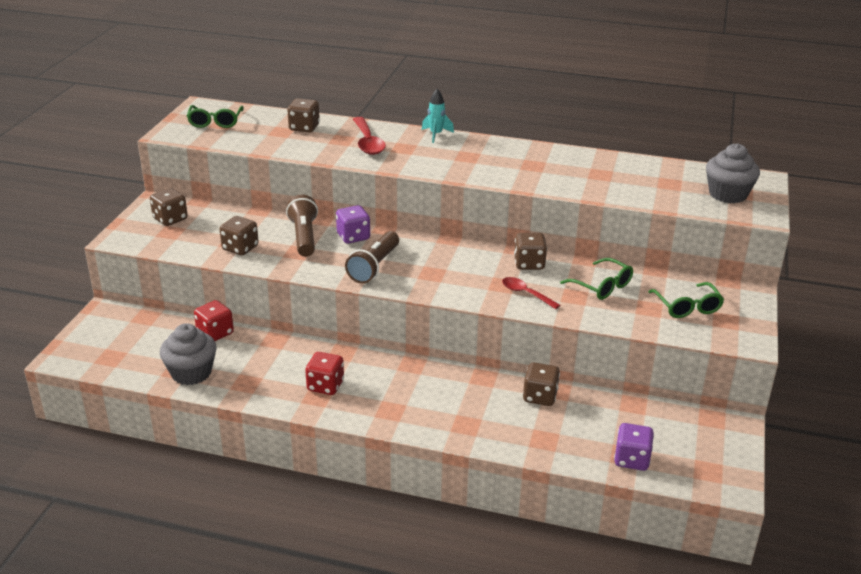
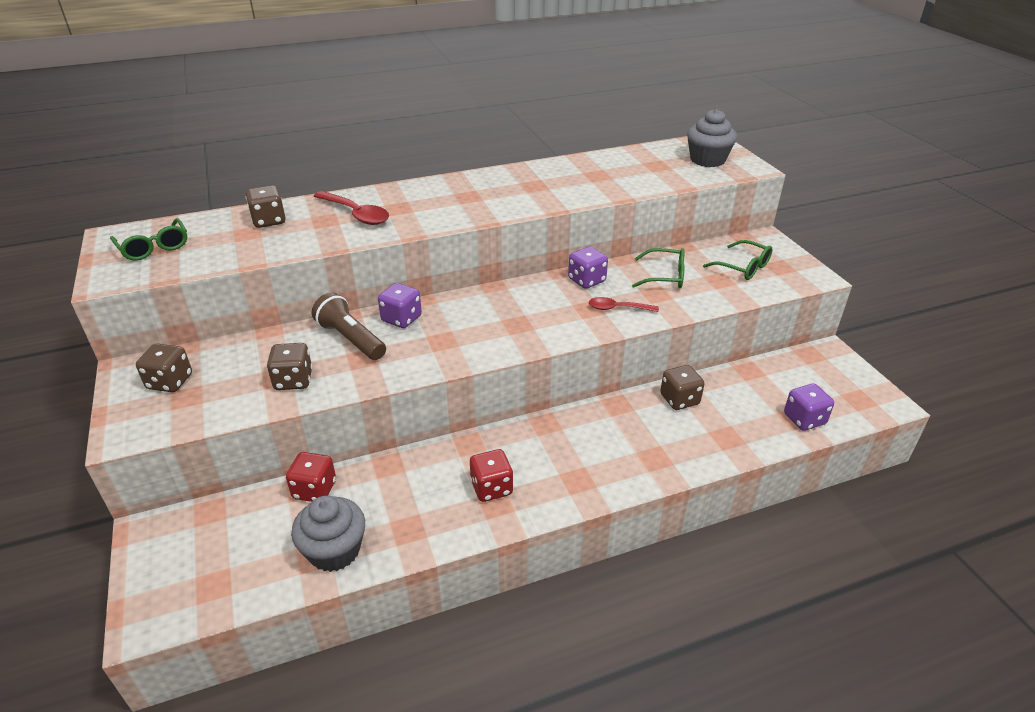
camera: 35 degrees left, 5 degrees up
(374, 267) = (458, 341): brown flashlight -> none
(436, 135) = (413, 186): turquoise rocket -> none
(529, 264) = (586, 280): brown dice -> purple dice

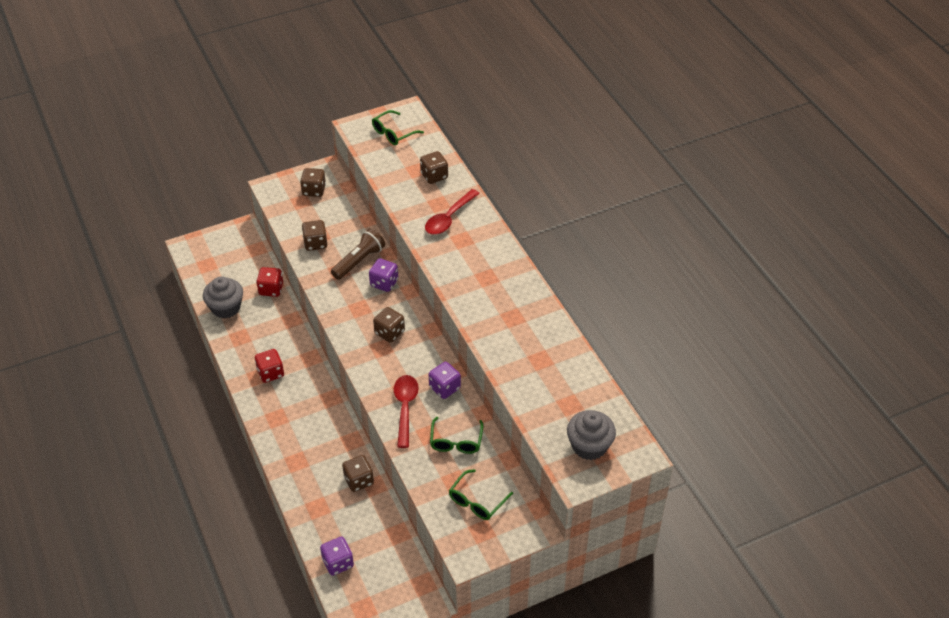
camera: 85 degrees right, 10 degrees up
(492, 317) = (389, 332): none -> brown dice
(617, 308) = (405, 408): red spoon -> red spoon, size x1.54

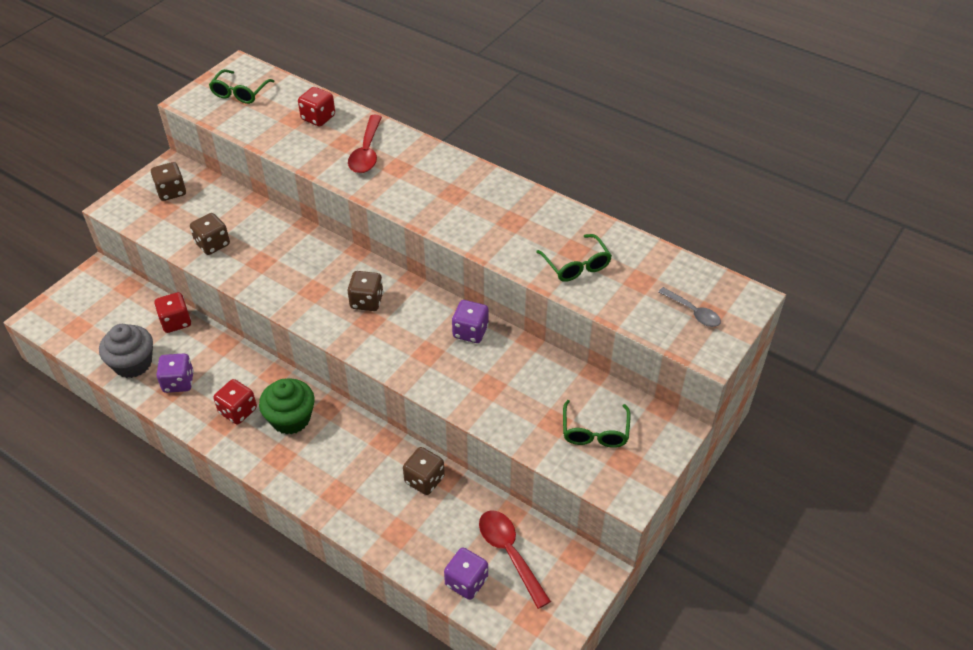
camera: 30 degrees left, 0 degrees up
(300, 395) = (291, 419): none -> green cupcake
(359, 261) = (277, 243): brown flashlight -> none
(384, 283) = (323, 254): purple dice -> purple dice (178, 382)
(405, 408) = (443, 371): red spoon -> red spoon (509, 553)
(434, 176) = (318, 118): brown dice -> red dice
(456, 442) = (525, 381): green glasses -> green glasses (576, 265)
(589, 446) = (693, 312): grey cupcake -> grey spoon

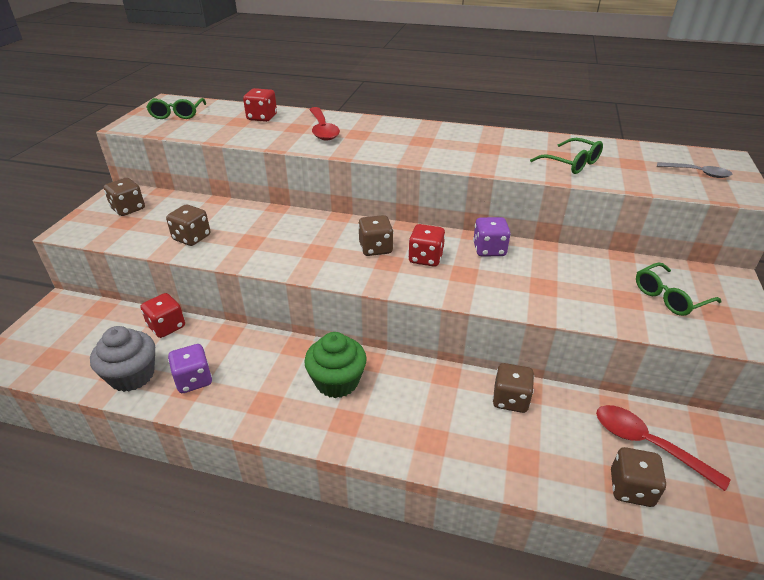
camera: 20 degrees left, 10 degrees down
(238, 411) = (275, 390): red dice -> red dice (425, 258)
(466, 582) = (631, 488): purple dice -> brown dice
(595, 432) = (669, 297): green glasses -> green glasses turned 75 degrees clockwise

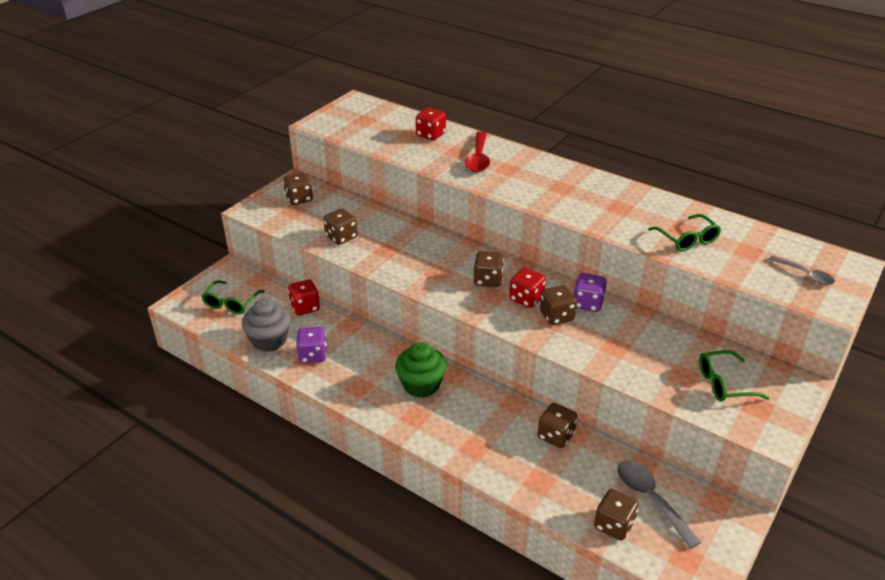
camera: 20 degrees right, 0 degrees up
(177, 114) = (359, 118): green glasses -> green glasses (231, 303)
(467, 269) = (556, 316): none -> brown dice
(646, 444) = (650, 499): red spoon -> grey spoon

